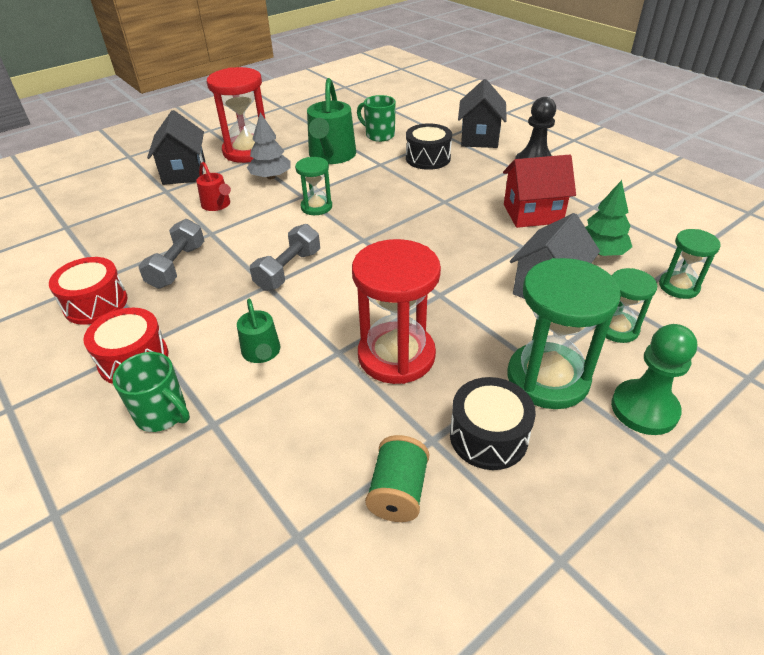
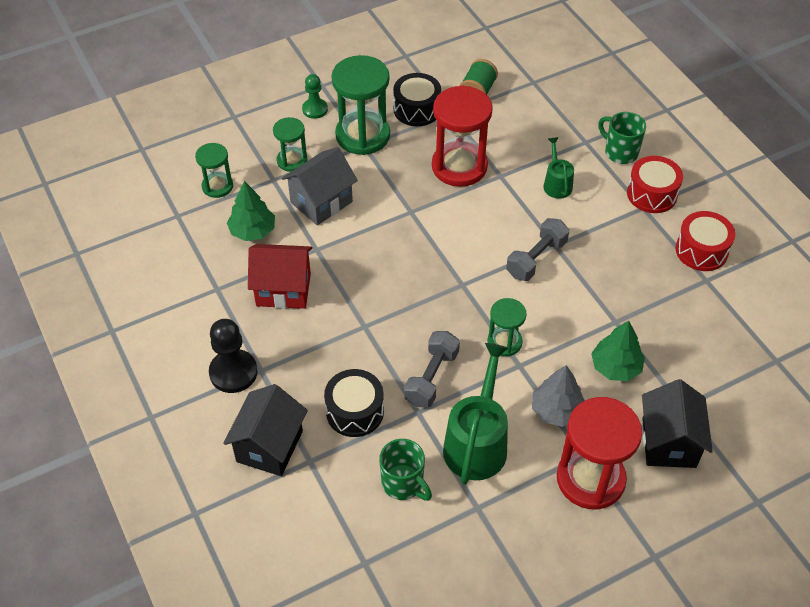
camera: 170 degrees left, 10 degrees up
(177, 266) = (640, 281): grey dumbbell -> grey dumbbell (431, 377)
(217, 205) = (616, 367): red watering can -> green tree
(644, 409) = (315, 109): green pawn -> green pawn, size x0.64

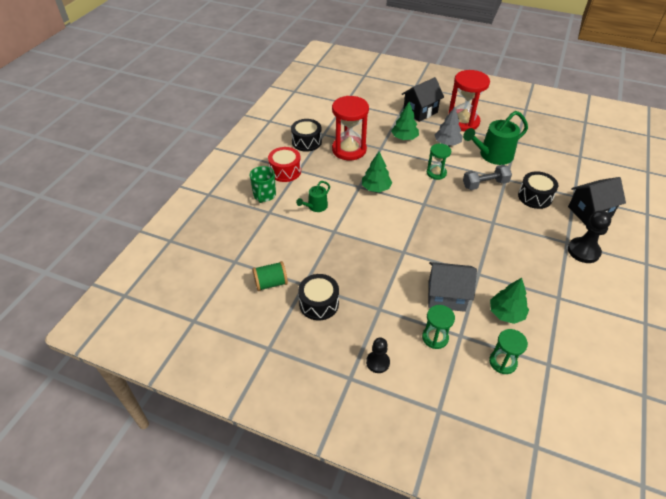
camera: 130 degrees left, 5 degrees down
(283, 290) = (519, 268): red house -> none
(315, 109) = (378, 362): green pawn -> black pawn
(363, 135) = (372, 316): green hourglass -> none
(403, 484) = (539, 164): green mug -> none
(459, 166) = (346, 252): red hourglass -> red hourglass (349, 150)
(536, 258) = (376, 188): grey dumbbell -> green tree
(701, 250) = (306, 142): red drum -> black drum

